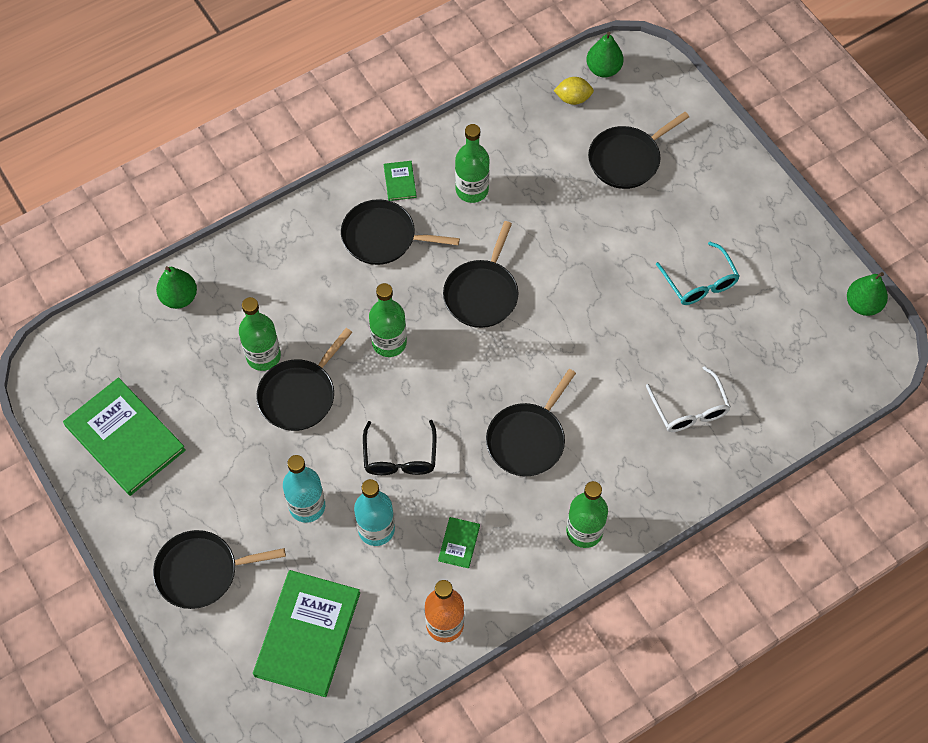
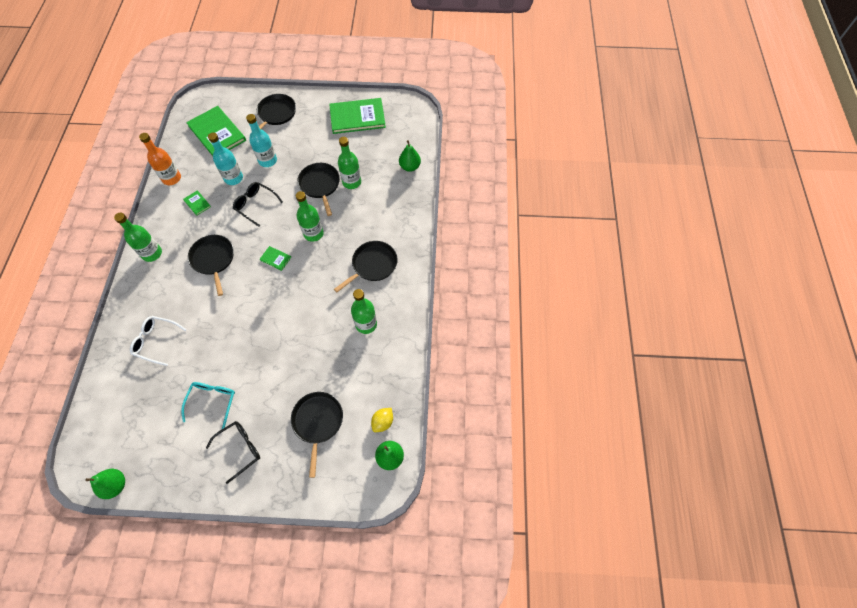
camera: 125 degrees right, 0 degrees up
(400, 181) = (399, 293): green book -> green book (275, 259)
(482, 293) = (303, 289): black pan -> none
(699, 282) = (212, 402): turquoise glasses -> turquoise glasses turned 90 degrees clockwise
(721, 213) = (239, 449): none -> black glasses

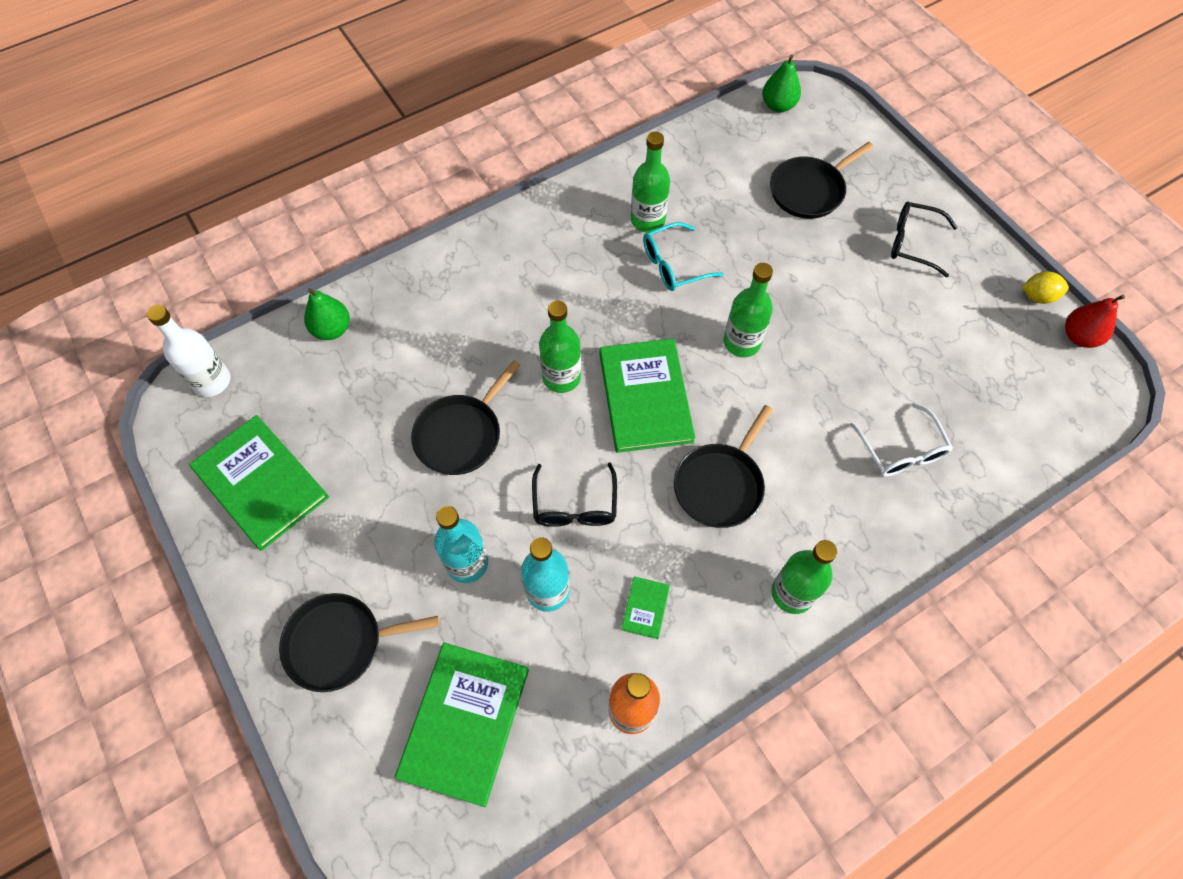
camera: 125 degrees left, 0 degrees up
(115, 485) = (1079, 337): green pear -> red pear
(212, 402) = (898, 313): turquoise glasses -> turquoise glasses (674, 265)
(275, 259) = (645, 397): green book -> green book, size x2.32
(351, 182) = (422, 392): green bottle -> green bottle (742, 342)
(372, 265) = (554, 267): black pan -> none
(383, 422) = (749, 133): yellow lemon -> yellow lemon (1038, 296)
(417, 120) = (212, 381): none -> white bottle

